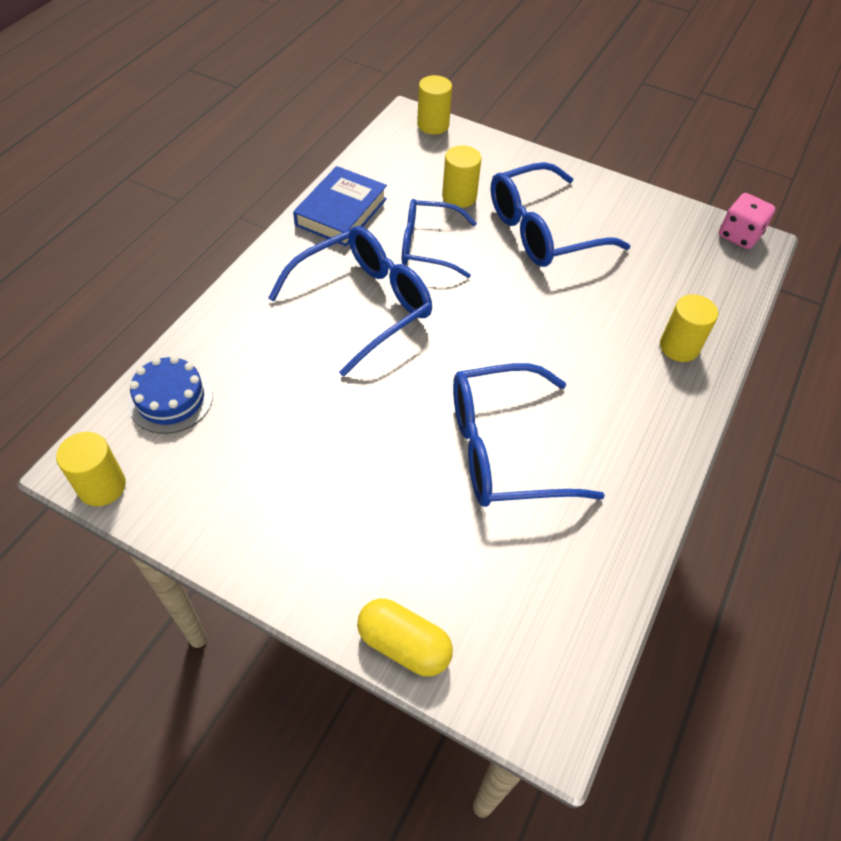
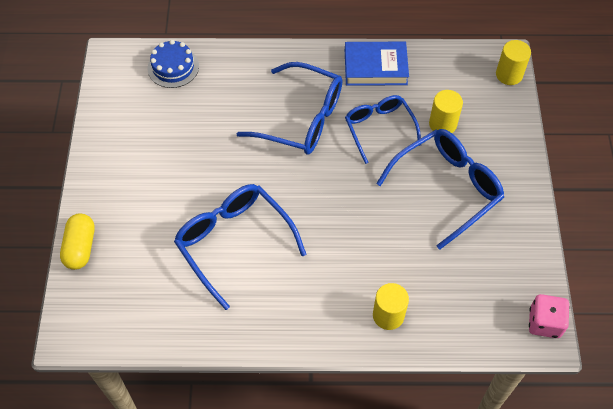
camera: 65 degrees right, 5 degrees up
(102, 486) = (104, 71): yellow cylinder -> none
(543, 230) = (446, 188): blue glasses -> blue glasses turned 105 degrees clockwise

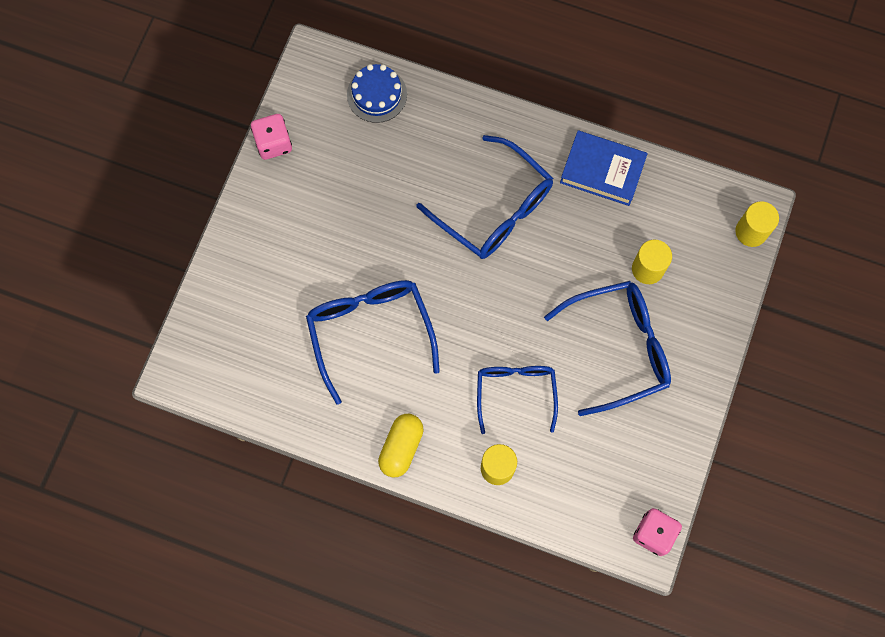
camera: 20 degrees right, 15 degrees up
(80, 247) = (214, 282): yellow capsule -> yellow capsule (401, 447)
(98, 126) = (273, 143): none -> pink dice
(379, 129) = (575, 250): blue glasses -> blue glasses (515, 393)

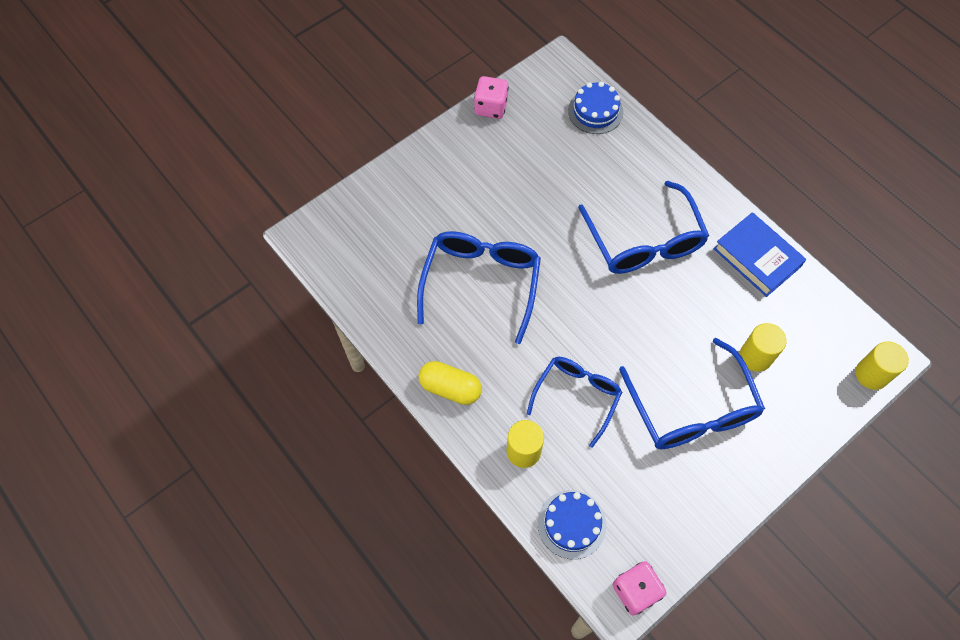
camera: 30 degrees right, 10 degrees down
(401, 447) = (450, 388): yellow capsule -> yellow capsule turned 60 degrees clockwise
(572, 508) = (571, 524): none -> blue cake
(618, 348) = (692, 408): blue glasses -> blue glasses turned 60 degrees clockwise

